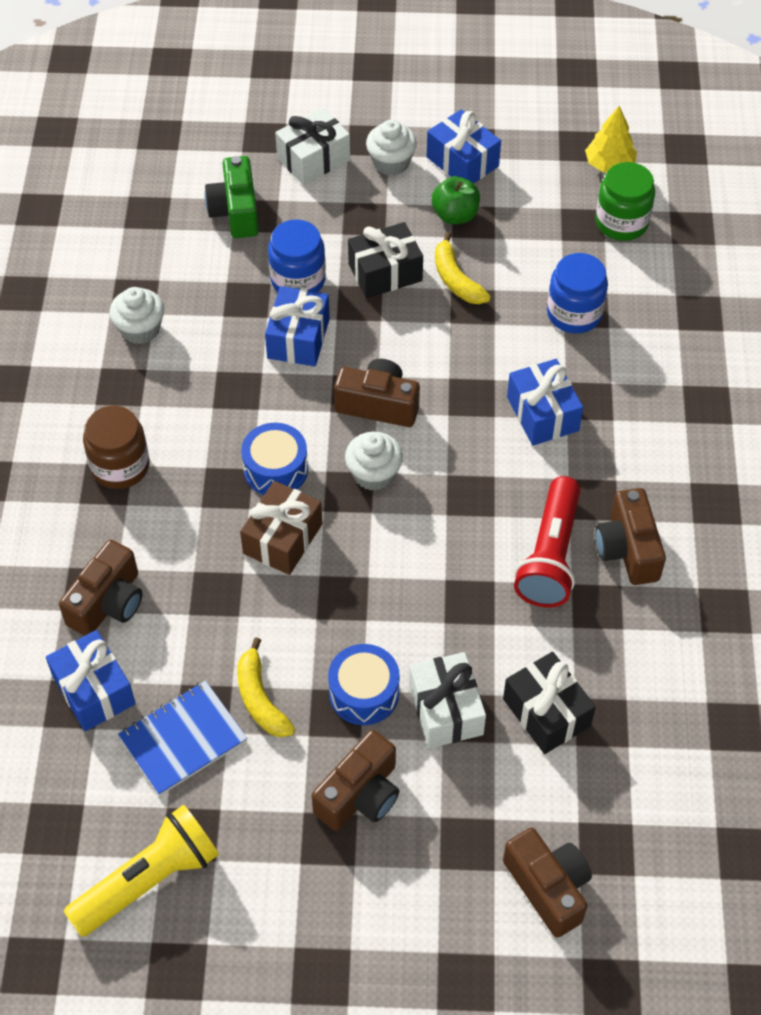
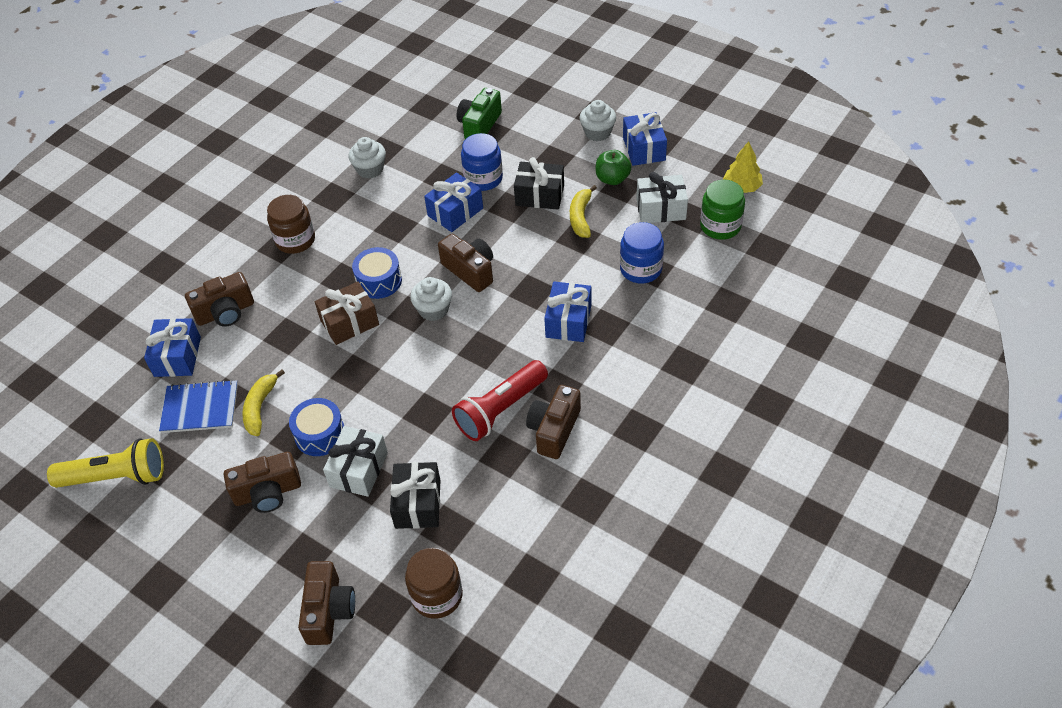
camera: 35 degrees right, 5 degrees down
(313, 159) = (551, 113): white gift -> white gift (661, 209)
(652, 802) = (437, 595): none -> brown jar

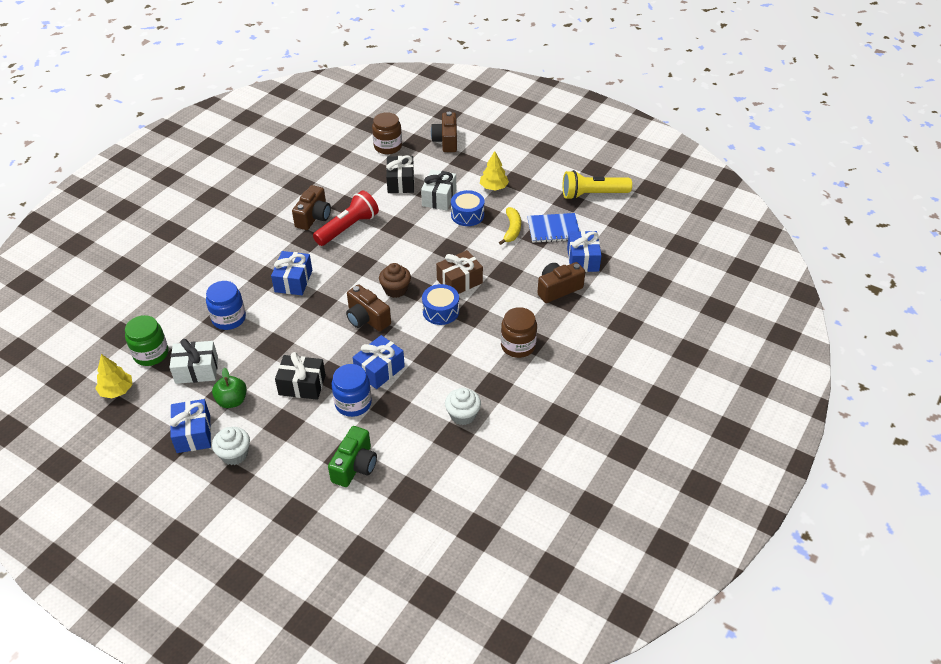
camera: 175 degrees right, 5 degrees down
(268, 493) = (493, 187): brown camera -> yellow tree
(433, 310) = (395, 290): white cupcake -> brown cupcake
(581, 217) = (268, 363): yellow banana -> none

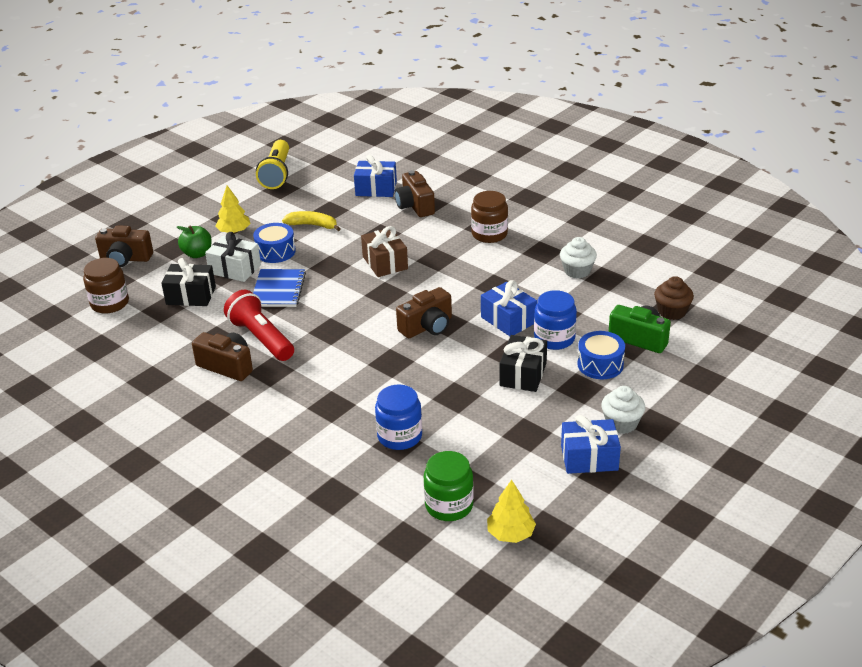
camera: 80 degrees left, 10 degrees down
(196, 370) = (486, 461): white gift -> none
(232, 401) = (541, 428): green apple -> green apple (197, 254)
(293, 281) = (346, 382): blue gift -> none
(395, 290) = (385, 305): brown cupcake -> brown cupcake (672, 312)
(441, 311) = (428, 277): blue drum -> blue drum (600, 364)
(553, 229) = (323, 201): blue notebook -> blue notebook (278, 290)

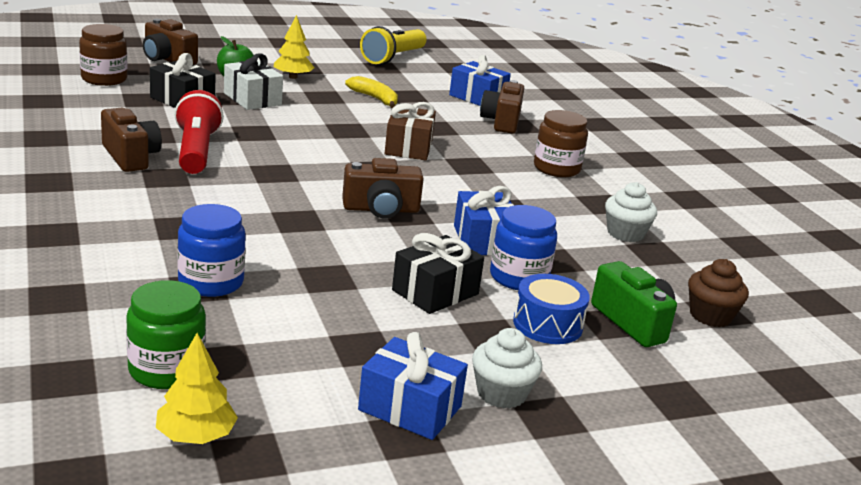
camera: 25 degrees right, 10 degrees down
(275, 251) = (310, 102): blue drum -> none
(278, 290) = (270, 126): blue notebook -> none

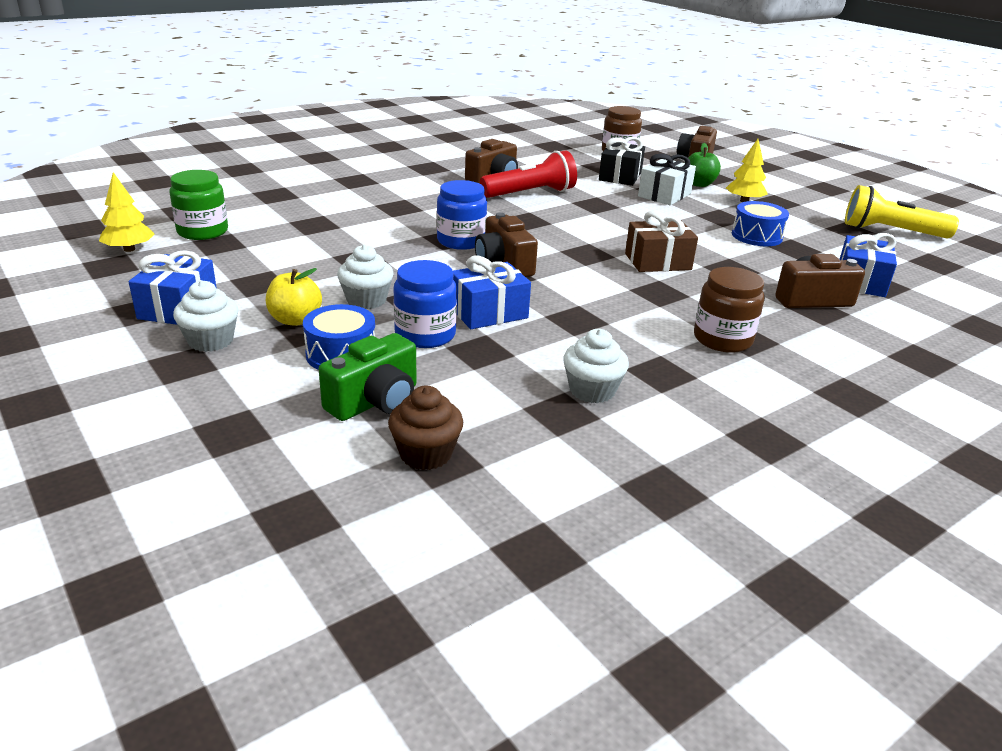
camera: 75 degrees right, 5 degrees up
(211, 282) = (323, 226): blue jar -> blue jar (461, 241)
(375, 98) = (756, 236): yellow banana -> blue drum
(435, 292) = (366, 300): black gift -> white cupcake
(467, 338) = (295, 320): none -> yellow apple

